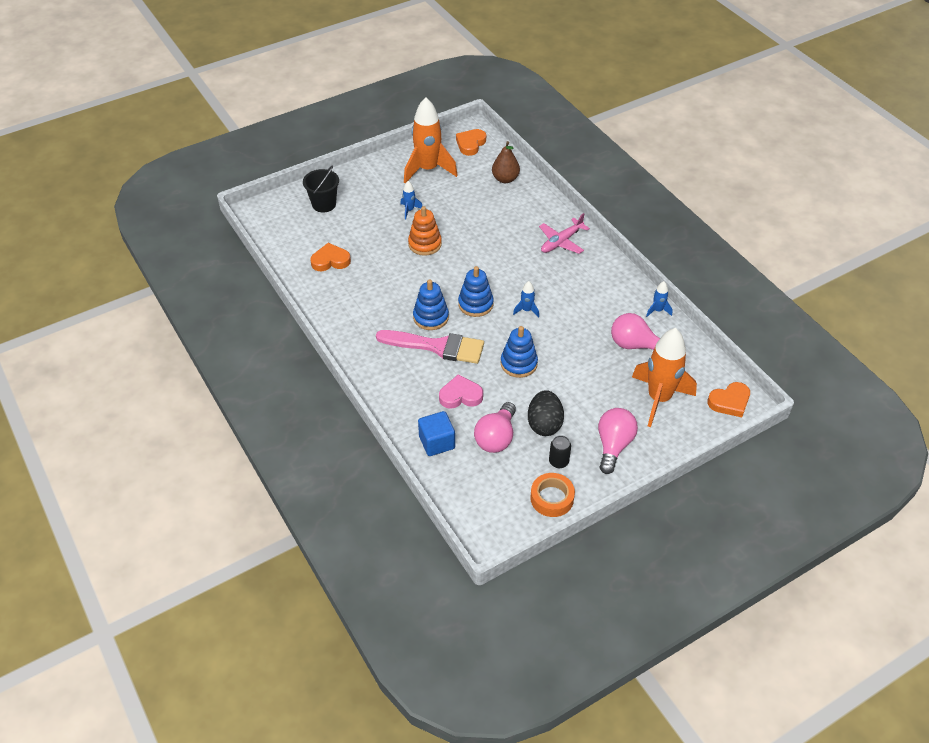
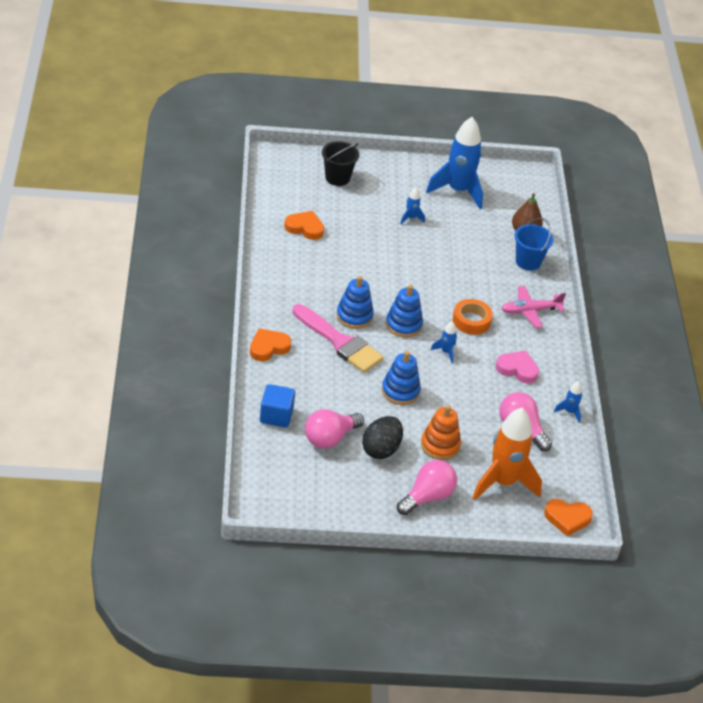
camera: 25 degrees right, 5 degrees down
(425, 244) = (400, 253): orange stacking toy -> orange stacking toy (440, 445)
(428, 170) = (458, 191): orange rocket -> blue rocket
(460, 395) = (327, 390): pink heart -> pink heart (517, 369)
(470, 144) = (518, 186): orange heart -> orange heart (268, 347)
(527, 202) = (528, 261): none -> blue bucket
(552, 498) = (337, 508): orange tape -> orange tape (471, 321)
(558, 461) = (368, 484): black can -> none

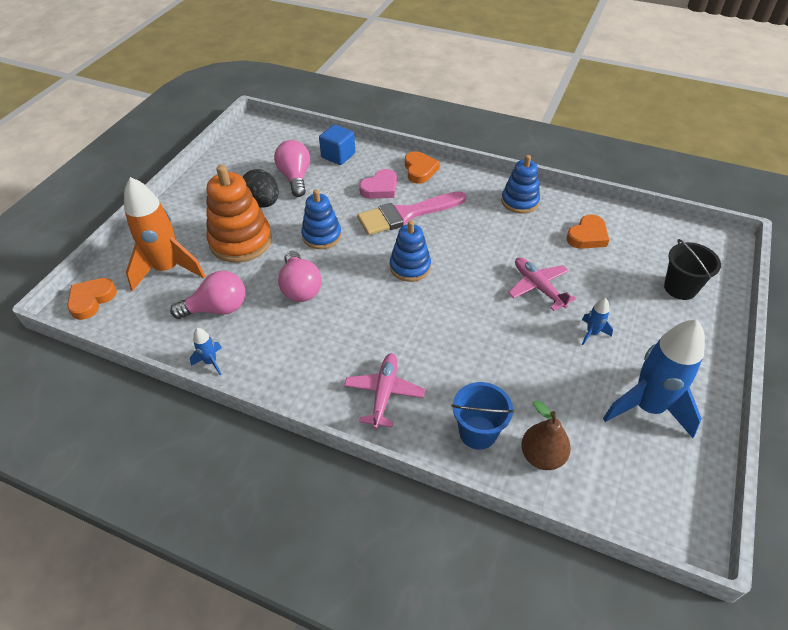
camera: 120 degrees right, 5 degrees up
(354, 316) = (438, 234): blue stacking toy -> blue stacking toy (519, 201)
(381, 249) = (538, 287): none -> pink plane
(427, 497) = (193, 214): pink light bulb -> pink light bulb (300, 288)
(440, 445) = (241, 241): orange stacking toy -> orange stacking toy, size x1.57
(445, 352) = (355, 287): blue rocket -> none
(471, 321) = (392, 326): orange tape -> none
(517, 369) = (298, 340): pink heart -> pink heart (380, 188)

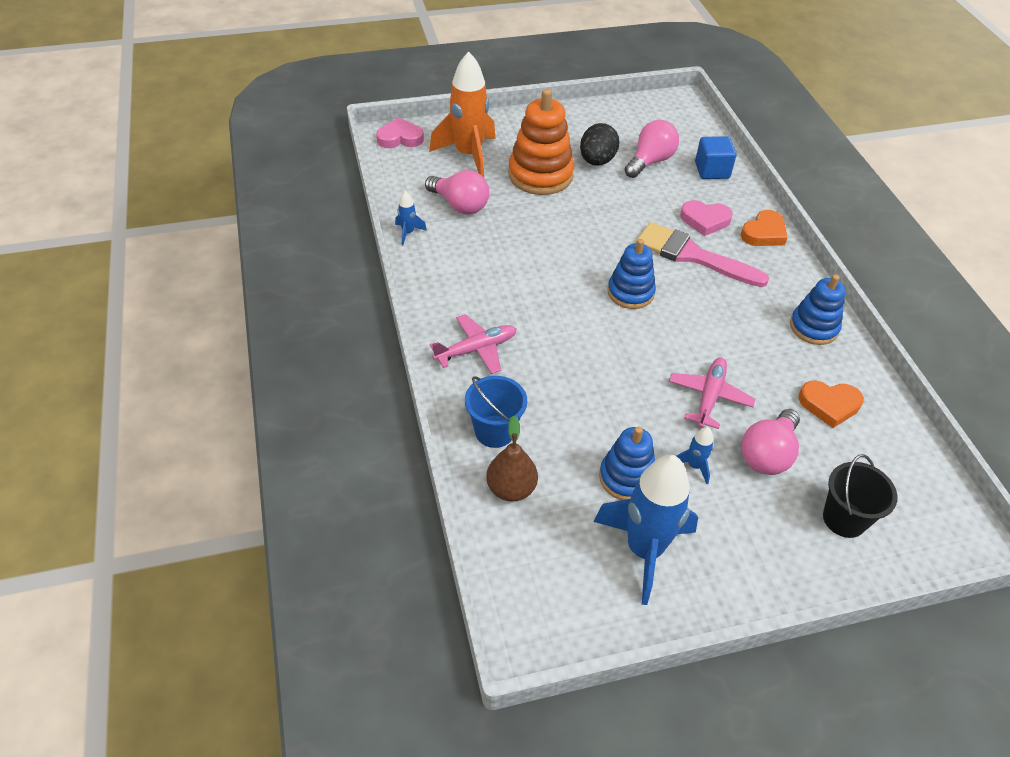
camera: 50 degrees right, 0 degrees up
(91, 300) = (400, 138): orange heart -> pink heart
(300, 288) = (530, 238): pink light bulb -> pink light bulb (767, 454)
(322, 236) = (601, 217): blue stacking toy -> blue stacking toy (626, 478)

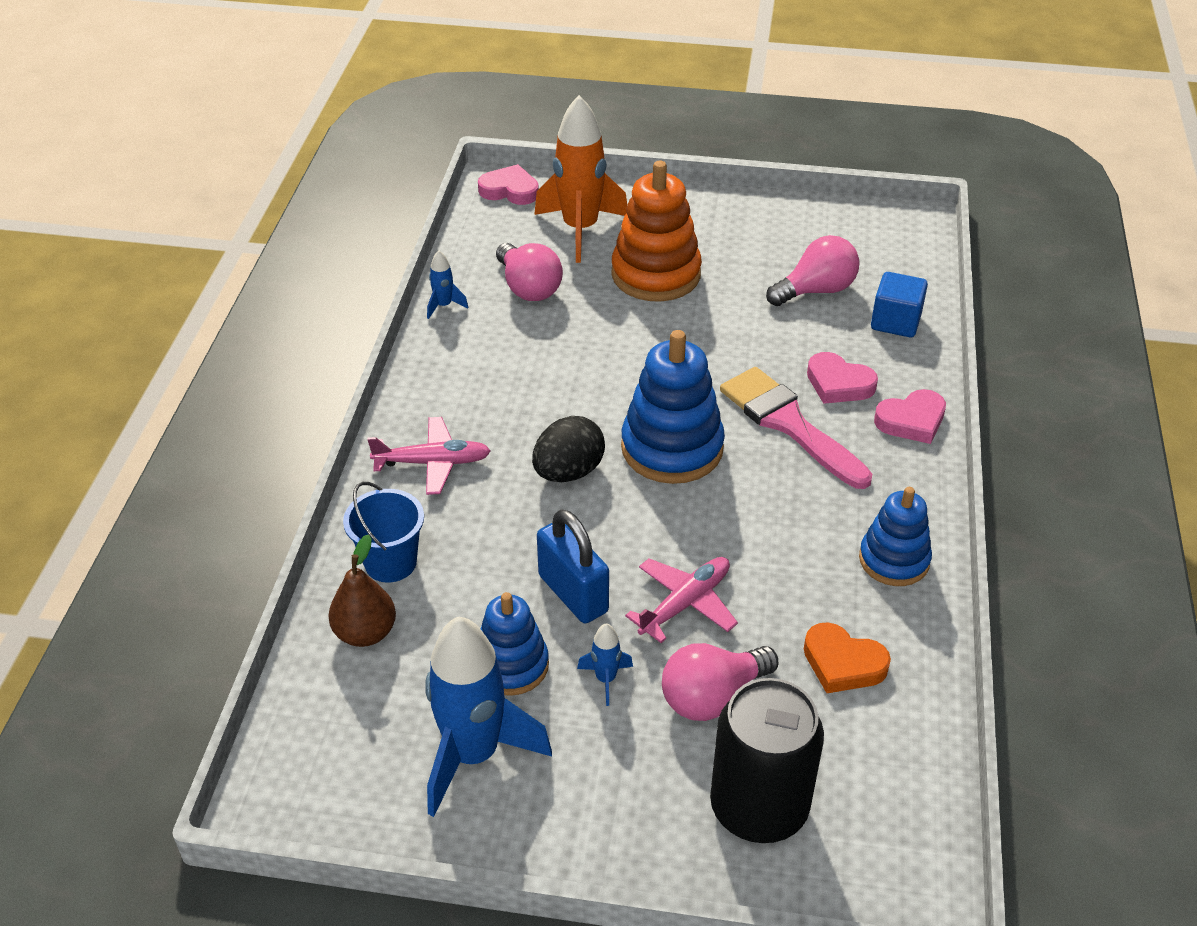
camera: 25 degrees right, 5 degrees down
(597, 161) = (743, 274): black egg -> black egg (568, 472)
(630, 292) = (672, 448): blue stacking toy -> blue stacking toy, size x1.57
(634, 413) = (573, 593): none -> blue padlock
(764, 233) = (911, 421): orange heart -> pink heart
(844, 519) = (758, 808): black bucket -> black can

